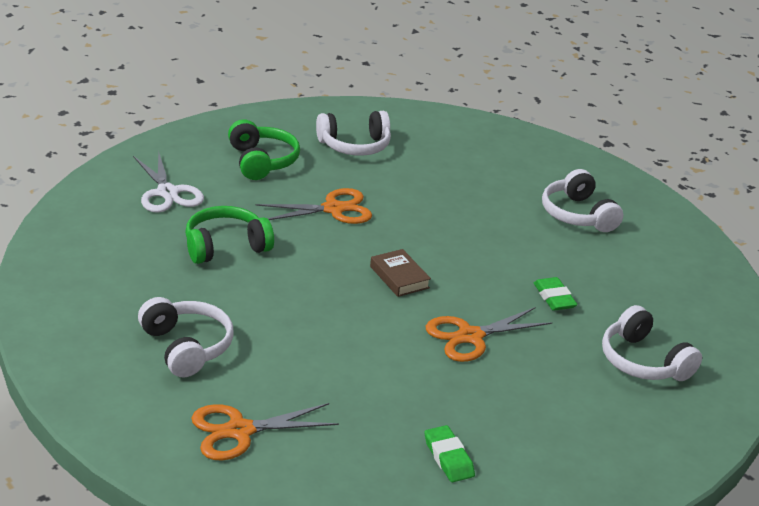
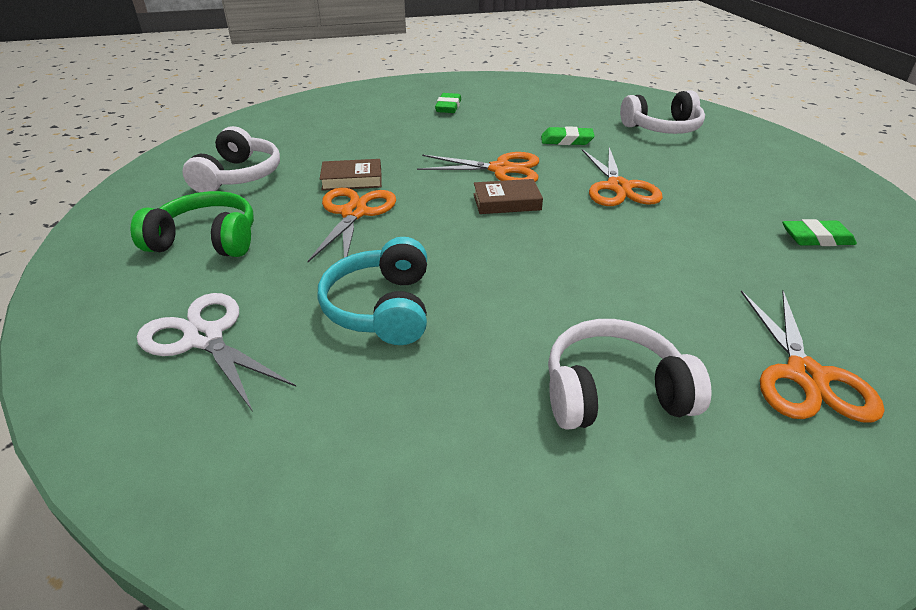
camera: 65 degrees left, 5 degrees up
(167, 193) = (204, 338): white scissors -> white scissors turned 135 degrees counterclockwise
(225, 246) = (382, 308): green headphones -> turquoise headphones
(384, 196) = (352, 180): none -> brown book
(458, 266) = (501, 169): none -> orange scissors
(577, 215) = (448, 107): white headphones -> green eraser

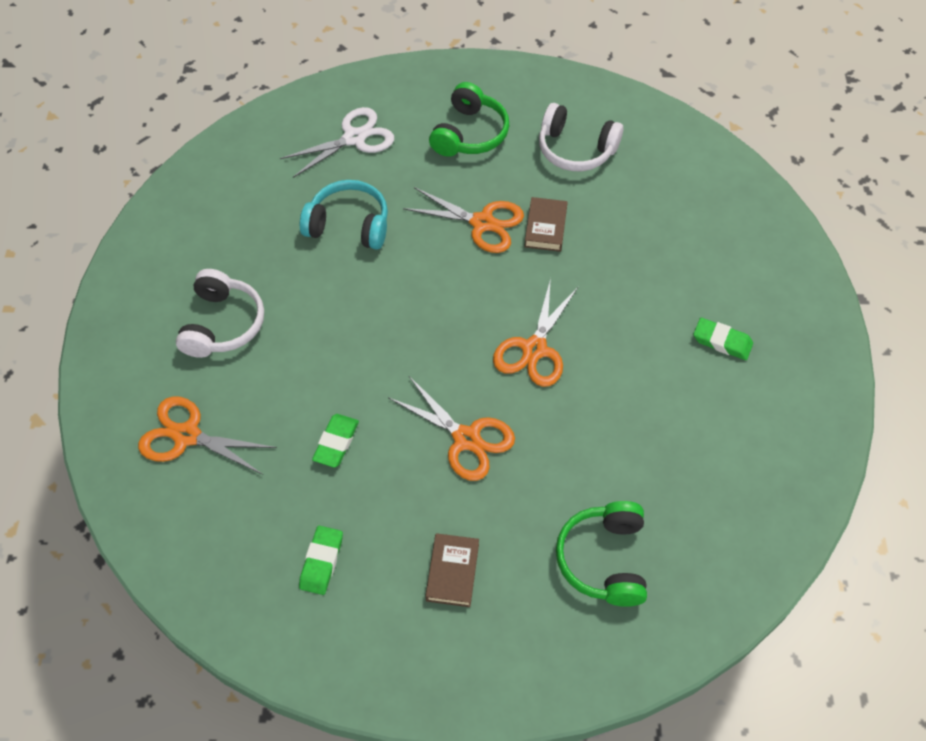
camera: 105 degrees right, 20 degrees up
(506, 202) = (467, 335): brown book -> brown book (452, 572)
(566, 140) = (591, 435): green eraser -> green eraser (336, 442)
(618, 187) = (466, 439): orange scissors -> orange scissors turned 150 degrees counterclockwise
(662, 128) = (604, 559): white headphones -> green headphones

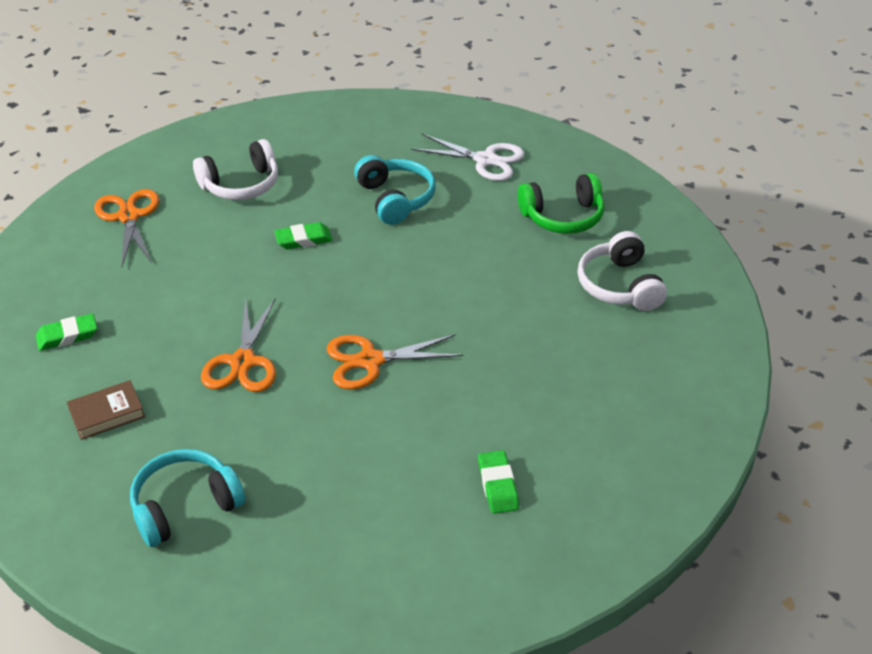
camera: 55 degrees right, 15 degrees down
(336, 442) = (181, 292): green eraser -> green eraser (303, 239)
(482, 223) = (474, 268): orange scissors -> none
(545, 227) = (509, 307): brown book -> none
(604, 559) = (185, 506): green headphones -> turquoise headphones

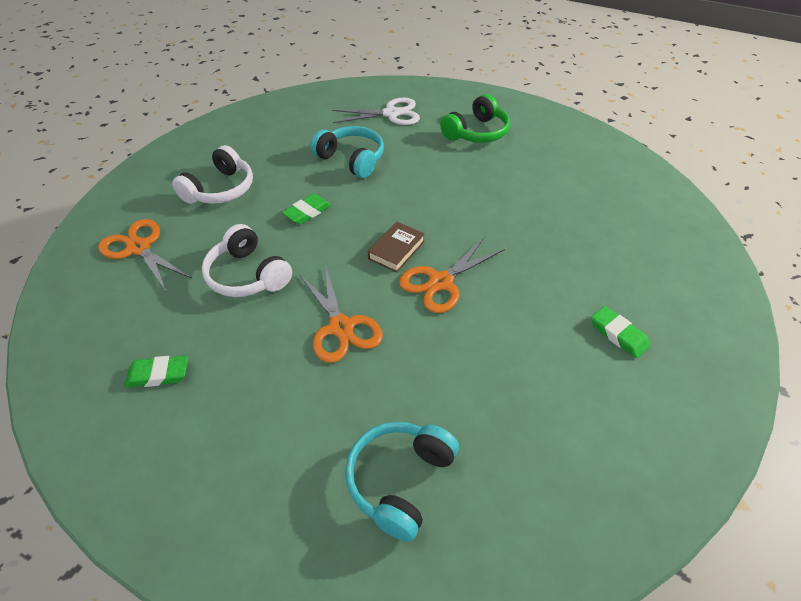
camera: 30 degrees left, 5 degrees up
(67, 336) = (158, 374): green eraser -> green eraser turned 45 degrees clockwise
(107, 414) = (255, 430): brown book -> brown book (396, 250)
(619, 285) = (555, 163): white headphones -> white headphones (247, 275)

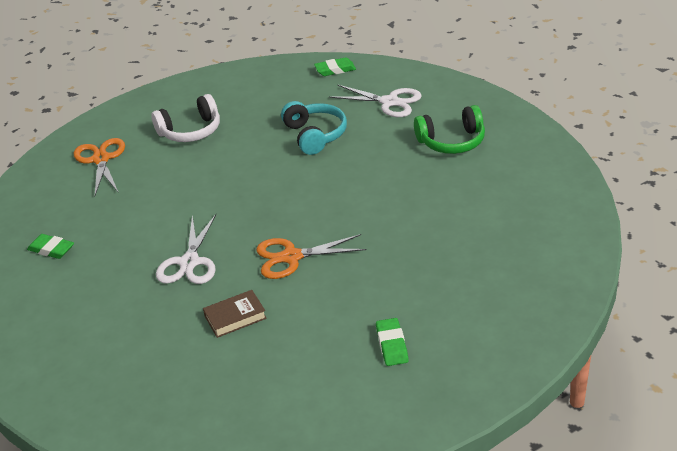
camera: 35 degrees right, 10 degrees down
(247, 275) = (157, 203): white headphones -> none
(307, 212) = (240, 169): green eraser -> green eraser (335, 70)
(341, 327) = (189, 262): orange scissors -> white scissors
(396, 250) = (281, 221): brown book -> brown book (235, 317)
(400, 481) = (142, 369): turquoise headphones -> none

